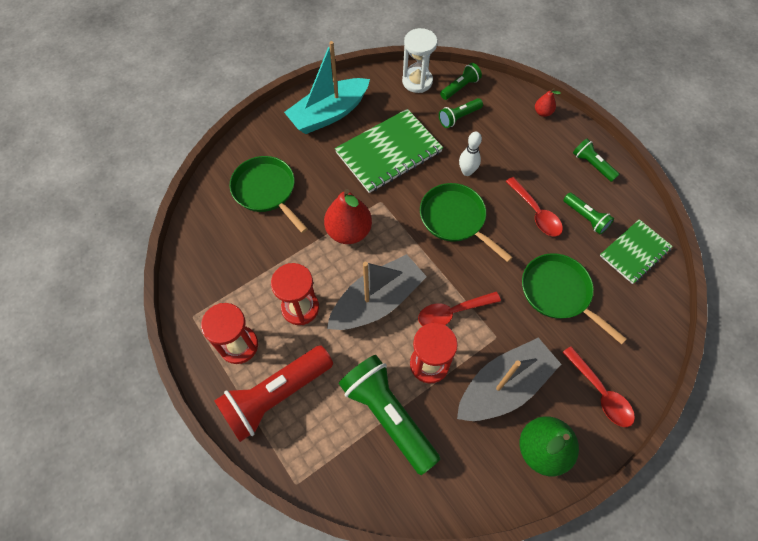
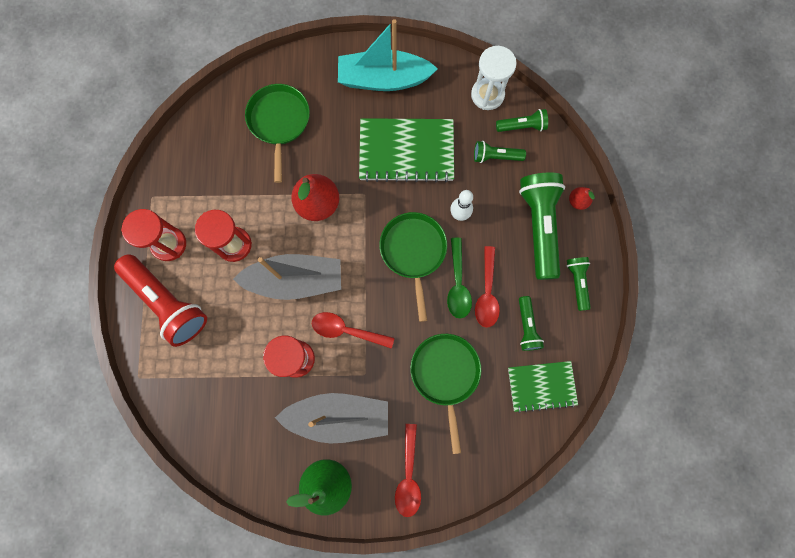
camera: 35 degrees right, 15 degrees up
(275, 396) = (168, 303): red flashlight -> red flashlight turned 135 degrees counterclockwise
(388, 415) = (237, 375): green flashlight -> green flashlight (539, 226)
(509, 220) = (457, 284): none -> green spoon

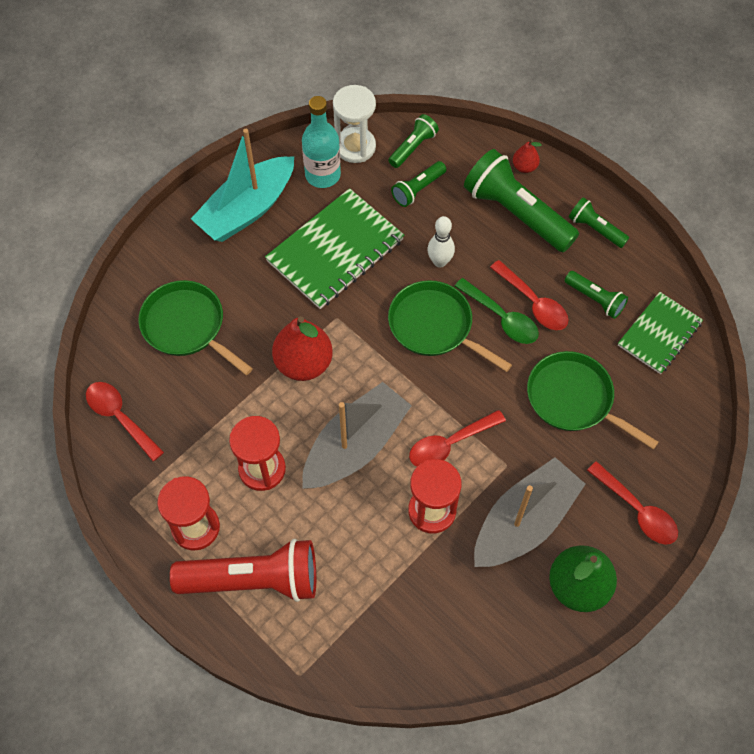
camera: 45 degrees left, 15 degrees down
(193, 144) = (120, 417): none -> red spoon
(449, 96) = (322, 175): none -> turquoise bottle

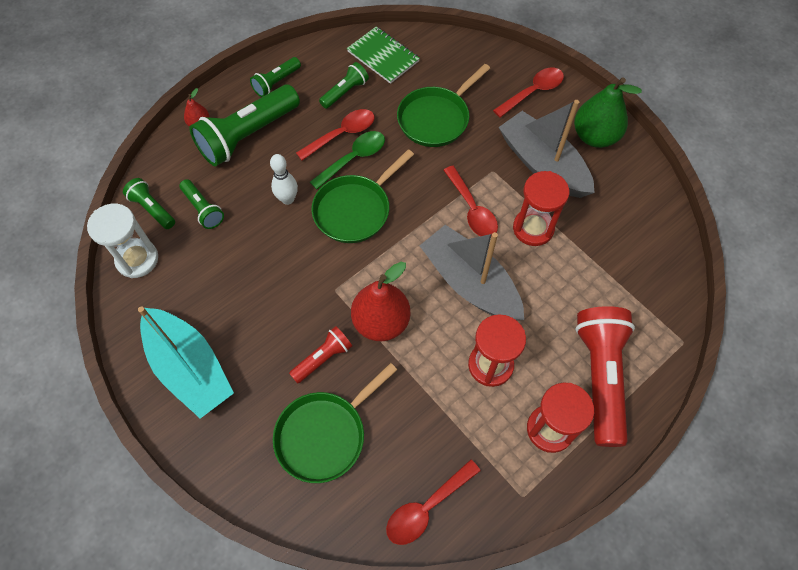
camera: 85 degrees left, 0 degrees up
(262, 316) = (323, 358): none -> red flashlight
(322, 175) = (164, 292): turquoise bottle -> none
(335, 251) = (258, 286): green notebook -> none

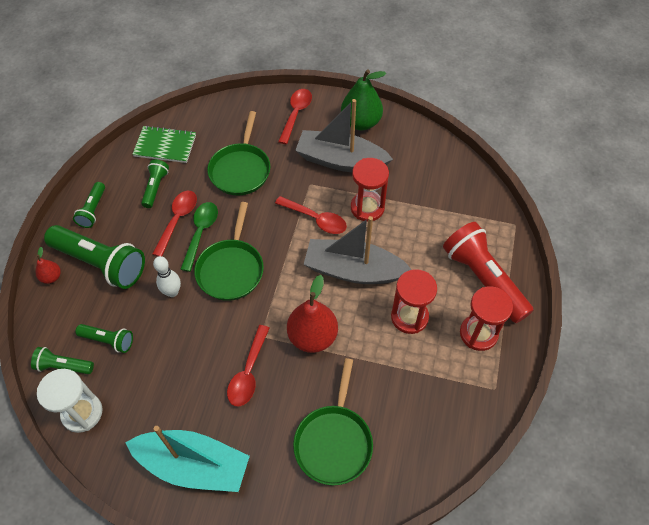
camera: 35 degrees left, 5 degrees down
(247, 136) = (101, 263): green flashlight -> green flashlight turned 75 degrees counterclockwise
(323, 358) = (290, 389): red flashlight -> none
(427, 507) = (441, 440): red spoon -> red spoon (248, 372)

